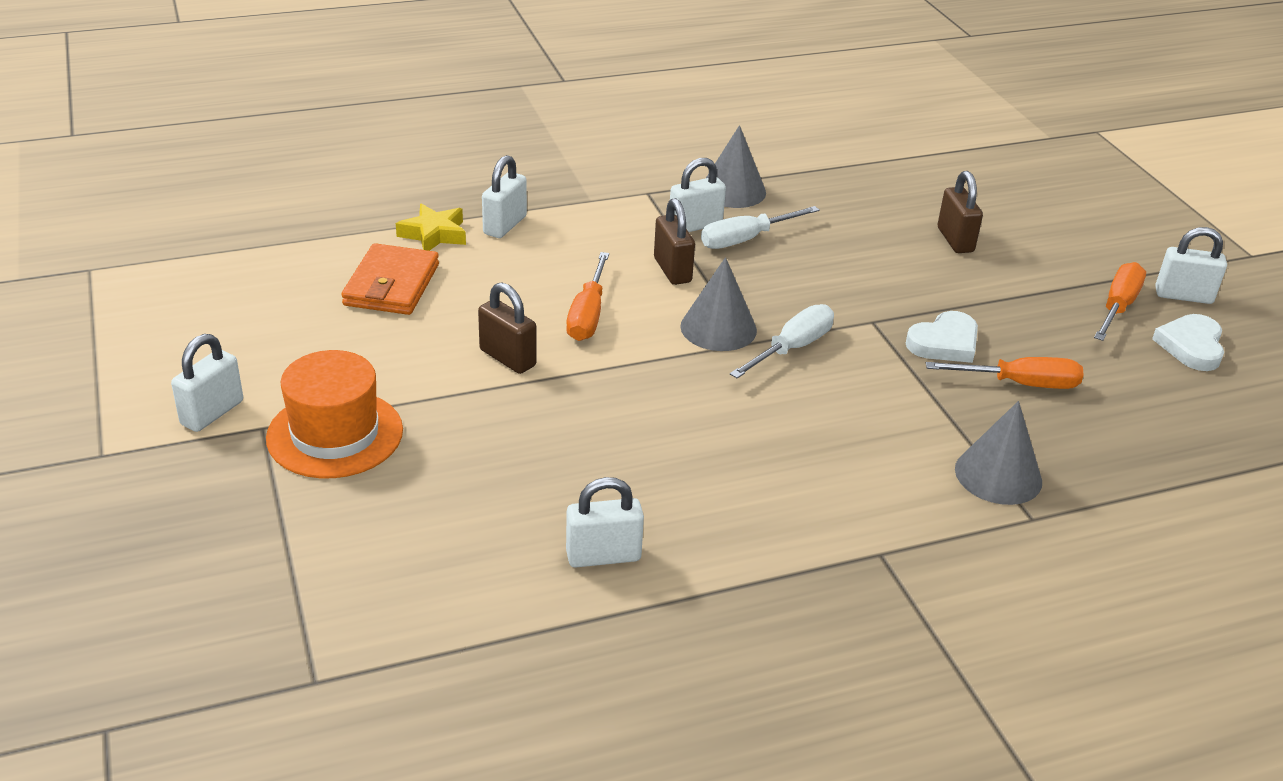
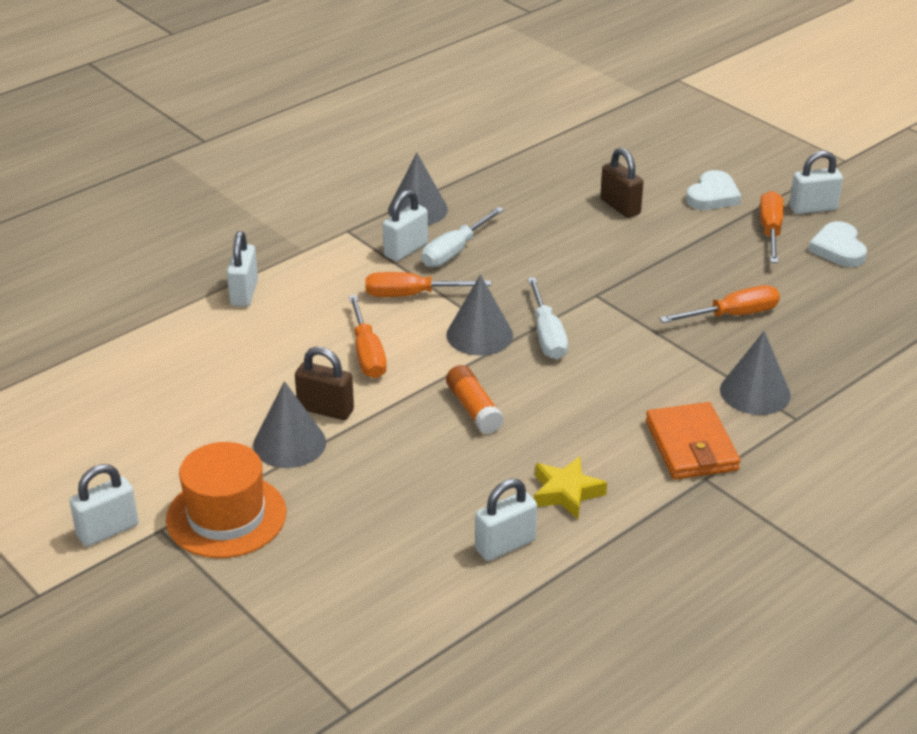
camera: 20 degrees left, 0 degrees up
(212, 413) = (108, 530): white padlock -> white padlock turned 45 degrees clockwise
(392, 285) = (183, 374): orange wallet -> orange wallet (691, 446)
(434, 234) = (187, 318): yellow star -> yellow star (566, 493)
(448, 381) = (289, 443): none -> grey cone
(663, 401) = (473, 409): none -> orange glue stick
(672, 270) = (412, 295): brown padlock -> orange screwdriver
(792, 348) = (547, 335): white screwdriver -> white screwdriver turned 150 degrees clockwise
(944, 343) = (659, 297): white heart -> white heart (713, 196)

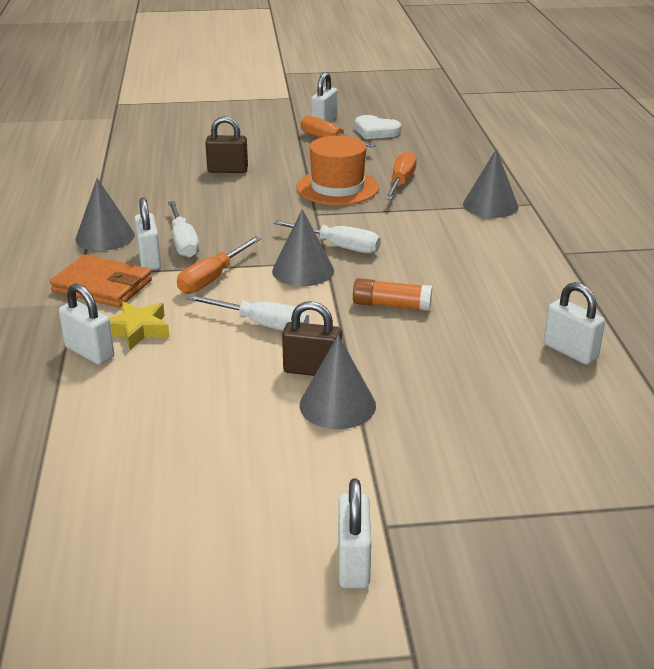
camera: 55 degrees left, 5 degrees down
(226, 516) = (404, 477): orange hat -> orange hat (337, 187)
(325, 410) = (312, 370): brown padlock -> brown padlock turned 45 degrees clockwise
(367, 354) = (262, 324): orange screwdriver -> white screwdriver
(505, 545) = (570, 351): white padlock -> white padlock turned 45 degrees counterclockwise
(566, 493) = (531, 305): yellow star -> yellow star (137, 330)
(691, 446) = (524, 244): orange wallet -> orange wallet (102, 286)
(713, 196) = (264, 141): white heart -> none

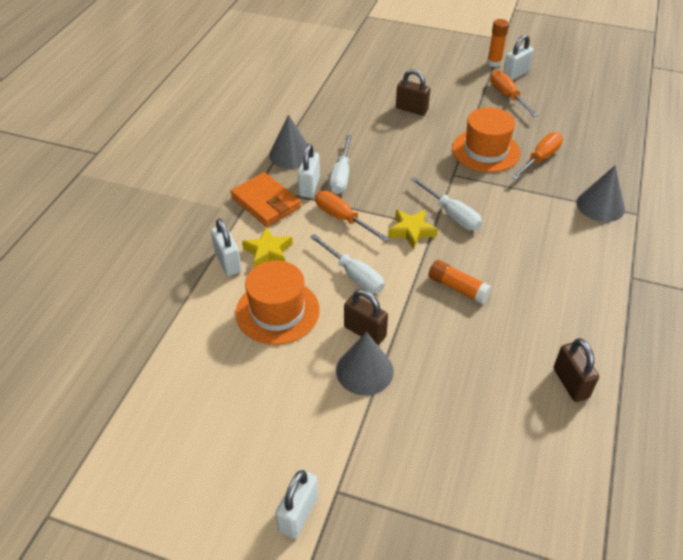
camera: 25 degrees right, 15 degrees up
(189, 381) = (277, 311): none -> orange hat
(212, 278) = (343, 218): orange screwdriver -> orange screwdriver turned 75 degrees clockwise
(294, 117) = (494, 63): none -> orange glue stick
(303, 270) = (411, 231): grey cone -> yellow star
(376, 131) = (552, 95): white heart -> none
(570, 351) = (570, 383): white padlock -> brown padlock

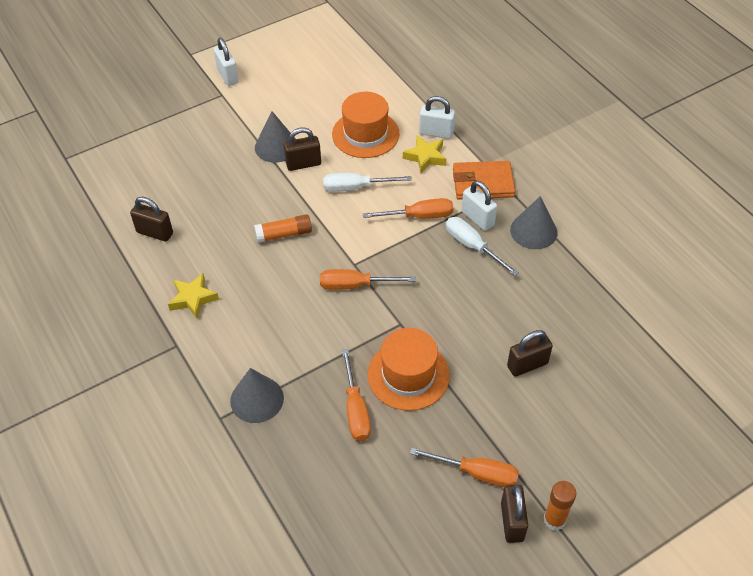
camera: 130 degrees right, 5 degrees up
(411, 231) = (364, 247): yellow star -> yellow star (193, 298)
(451, 214) = (355, 285): white screwdriver -> orange screwdriver
(515, 74) = (512, 522): white padlock -> brown padlock

